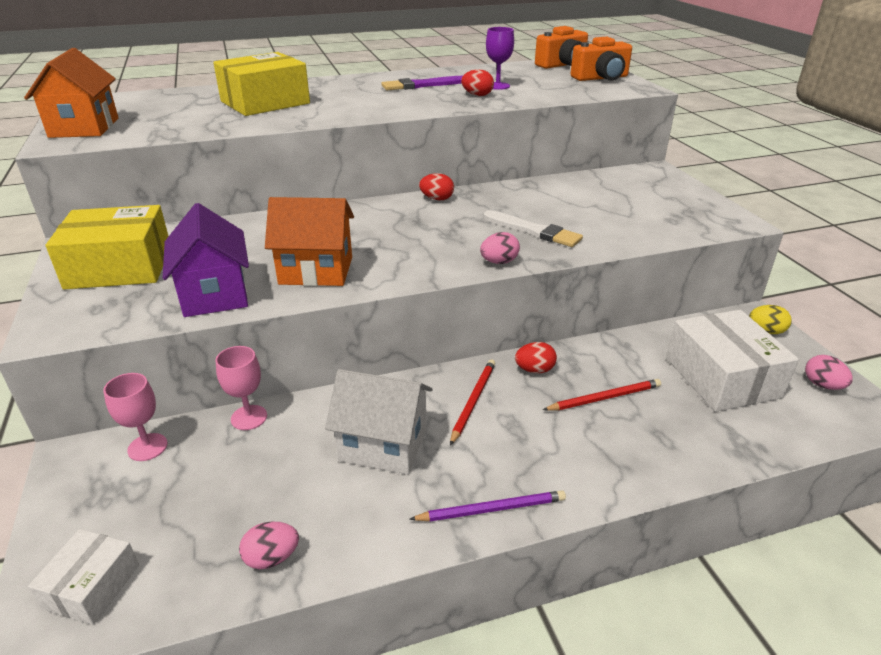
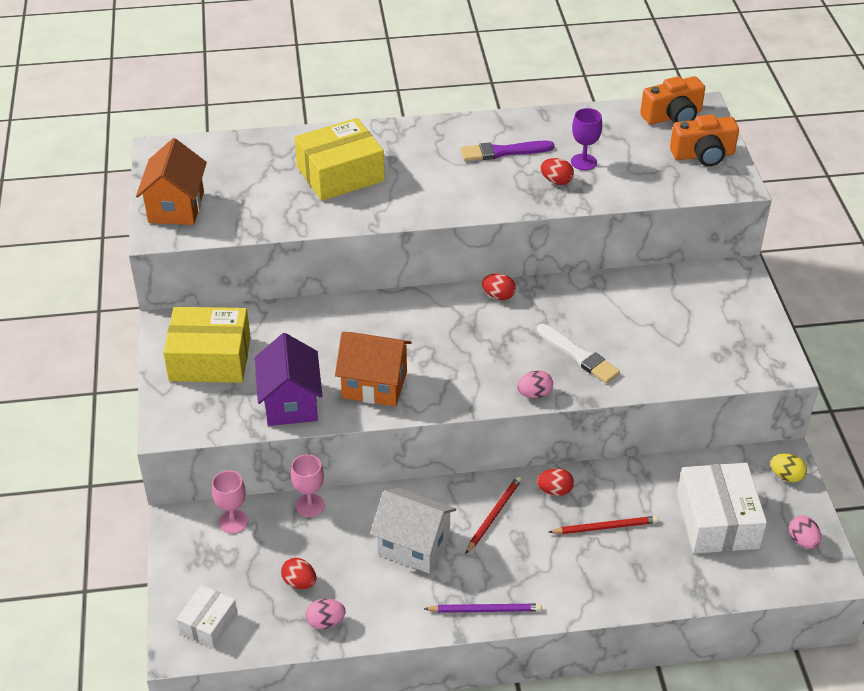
camera: 10 degrees right, 10 degrees up
(234, 509) = (299, 582): none -> red egg

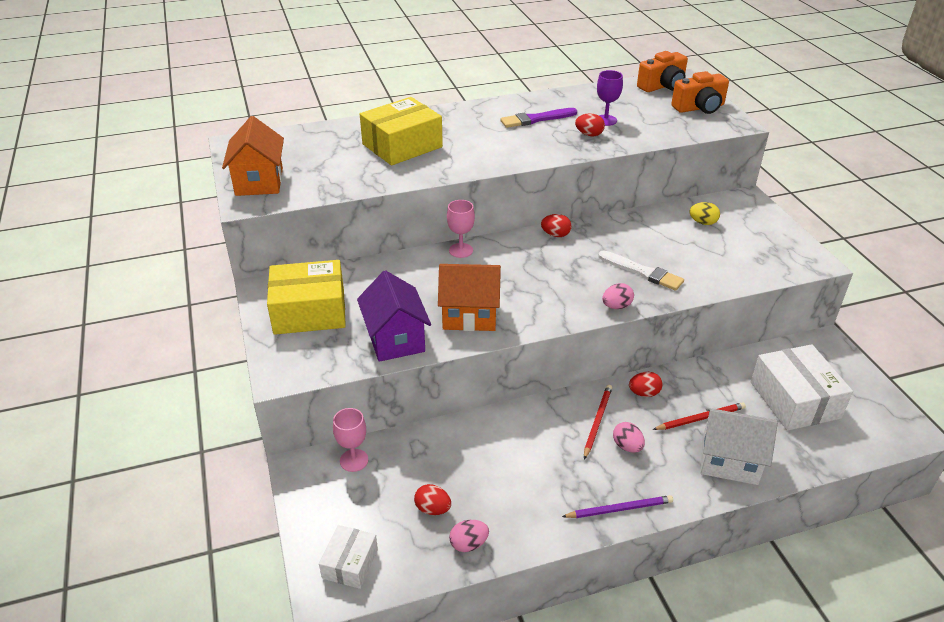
camera: 10 degrees left, 5 degrees down
(310, 505) = (424, 435): pink goblet -> pink goblet (461, 250)
(413, 545) = (532, 458): white house -> white house (729, 461)
(786, 476) = (834, 356): yellow egg -> yellow egg (703, 222)
(802, 541) = (874, 407): pink egg -> pink egg (627, 446)

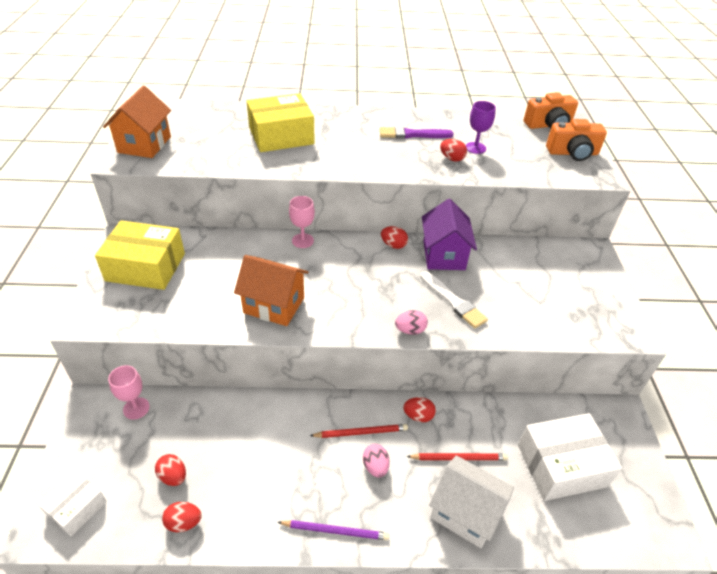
camera: 15 degrees right, 5 degrees up
(395, 339) = (198, 312): purple house -> purple house (444, 255)
(468, 544) = (184, 522): pink egg -> red egg
(597, 421) = (361, 432): red pencil -> red pencil turned 45 degrees clockwise
(703, 222) = (537, 265): yellow egg -> none
(794, 400) = (561, 465): white box -> white box turned 75 degrees clockwise

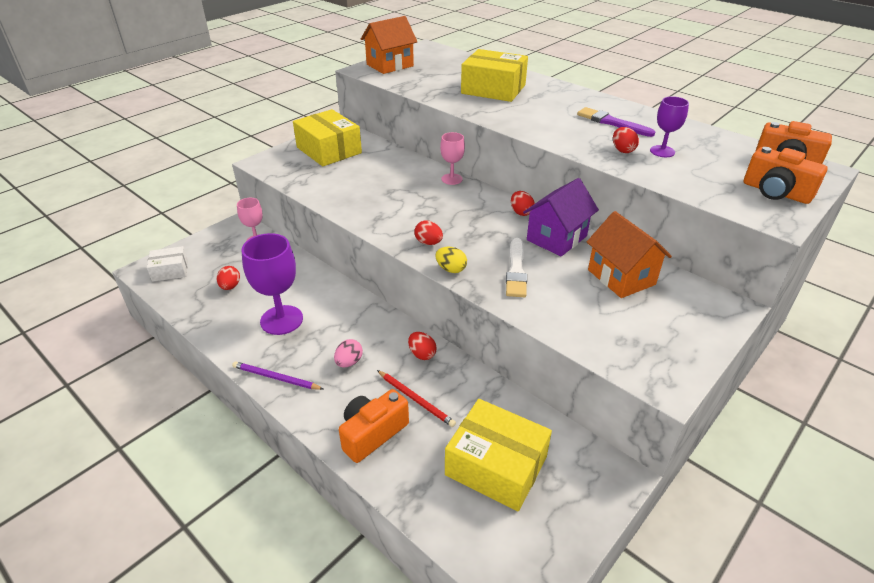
camera: 45 degrees right, 5 degrees down
(184, 522) = (206, 312): red egg -> red egg (428, 243)
(270, 472) = (281, 320): none -> purple goblet
(274, 305) = (376, 206): orange house -> orange house (621, 277)
(335, 531) = (276, 378): purple pencil -> purple pencil turned 150 degrees clockwise
(361, 432) = (367, 337): red pencil -> none
(410, 330) = (451, 269): pink egg -> yellow egg
(465, 512) = (372, 433): white house -> orange camera
(561, 465) = (496, 466): white box -> yellow box

